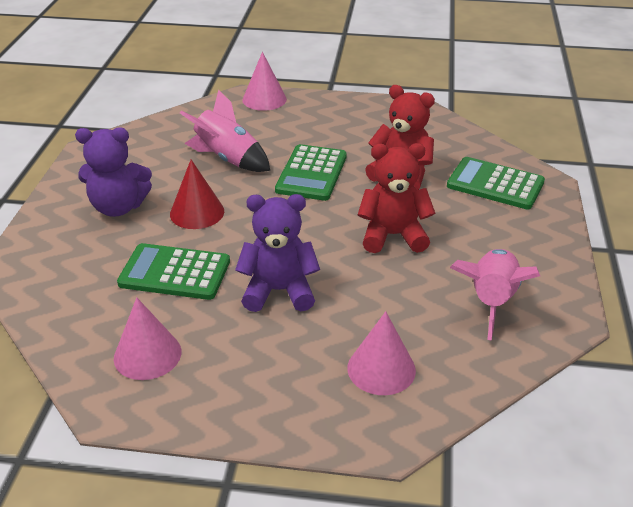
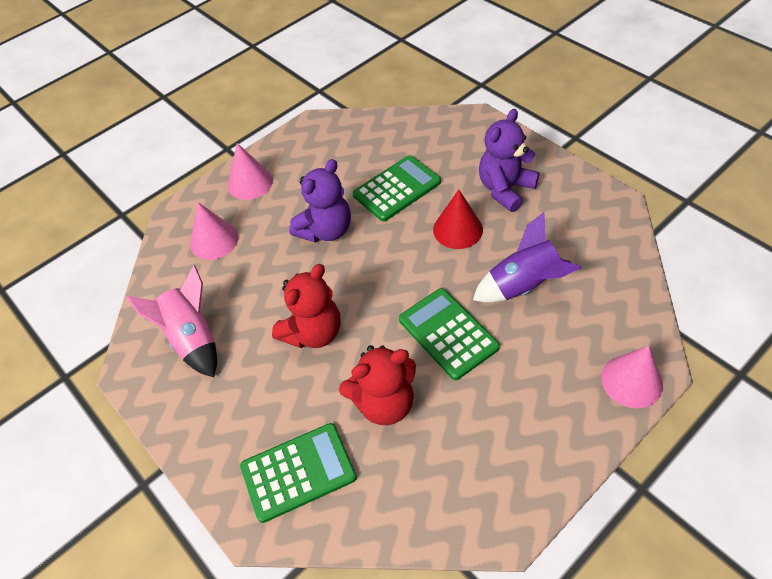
camera: 135 degrees right, 15 degrees up
(147, 354) = (336, 150): pink cone -> pink cone (250, 183)
(228, 159) = (523, 286): pink rocket -> purple rocket

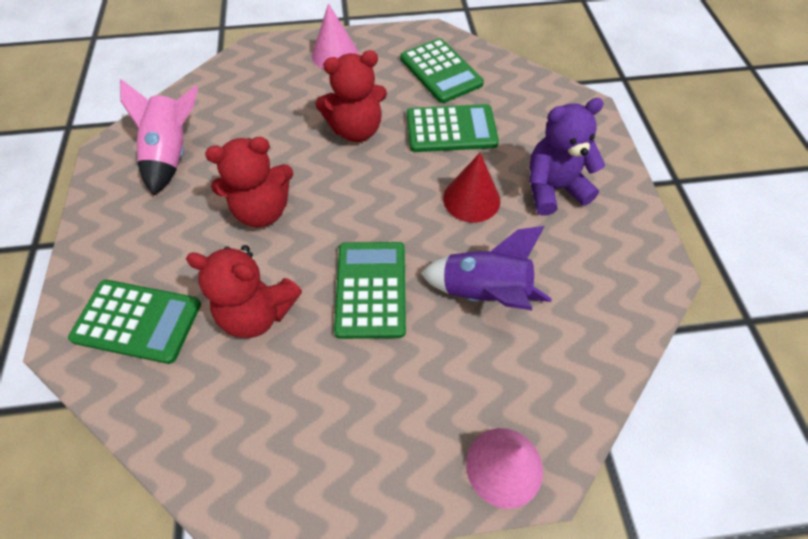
camera: 30 degrees right, 5 degrees up
(214, 240) = (263, 86): pink cone -> none
(326, 230) = (356, 130): purple teddy bear -> red teddy bear
(348, 150) = (440, 71): none -> green calculator

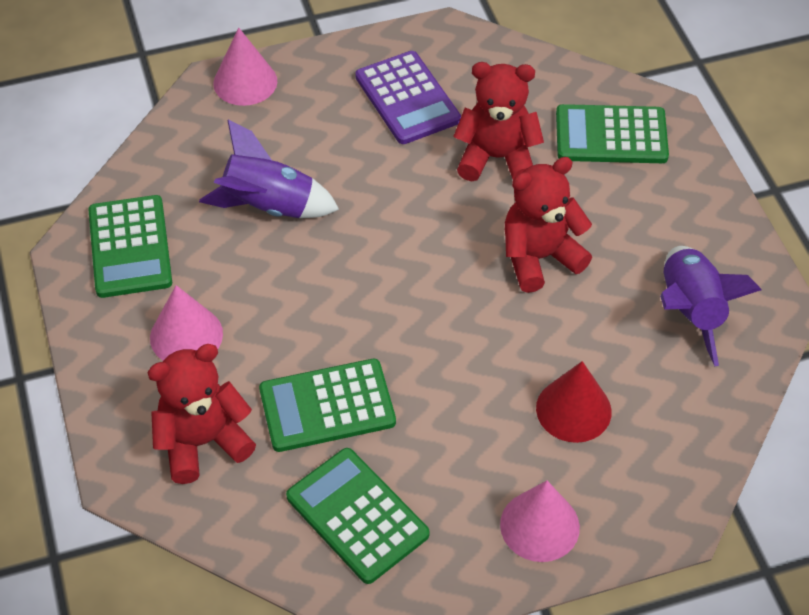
camera: 170 degrees right, 5 degrees down
(172, 155) = (690, 311): pink rocket -> purple rocket
(323, 406) = (407, 98): none -> purple calculator
(356, 130) = (461, 385): red teddy bear -> red teddy bear (203, 442)
(371, 289) = (389, 194): green calculator -> green calculator (130, 247)
(471, 199) = (290, 307): red cone -> red cone (573, 410)
(553, 189) = (186, 335): purple teddy bear -> pink cone

